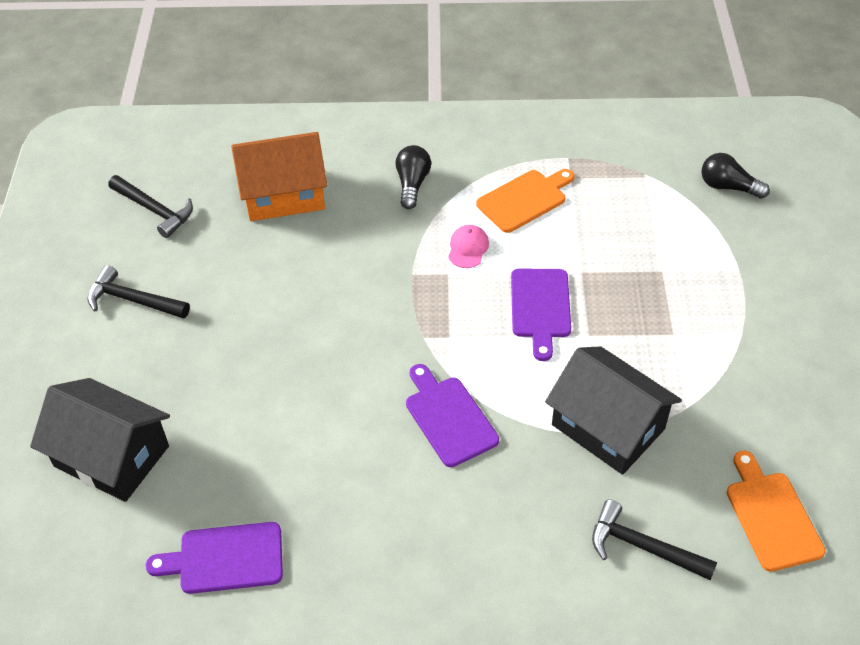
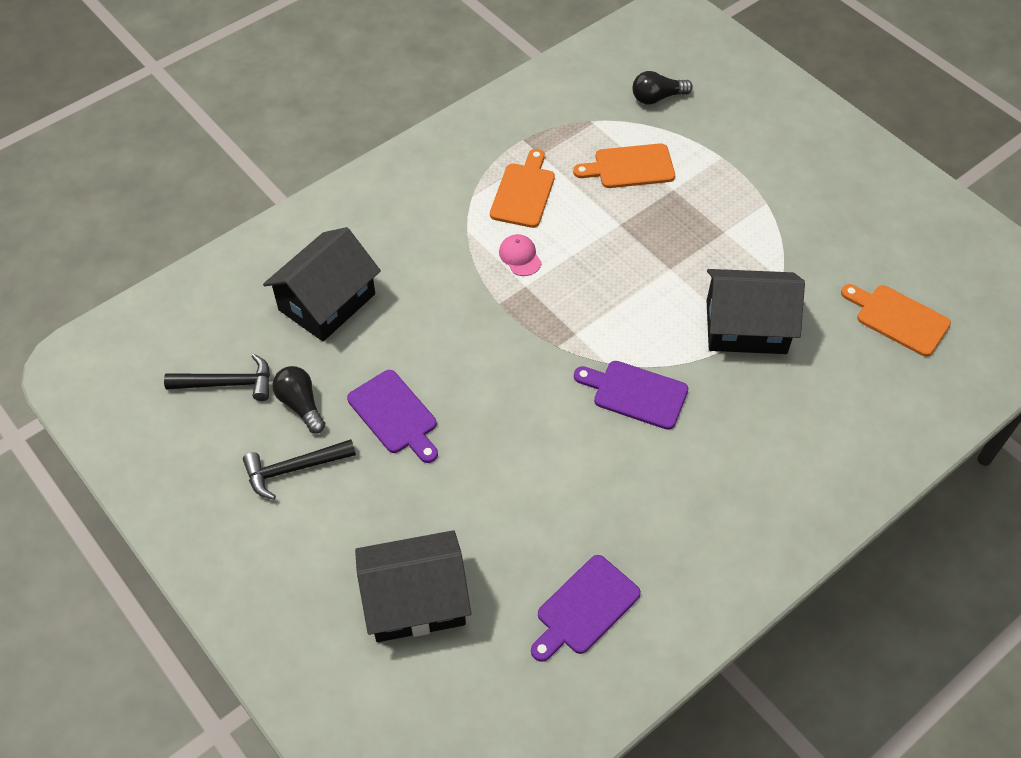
camera: 40 degrees left, 5 degrees up
(283, 194) = (327, 302): orange house -> black house
(412, 184) = (425, 231): black light bulb -> black light bulb (301, 405)
(540, 307) = (617, 269): purple cutting board -> purple cutting board (394, 415)
(641, 230) = (630, 167): none -> orange cutting board
(642, 547) = (844, 394): black hammer -> none

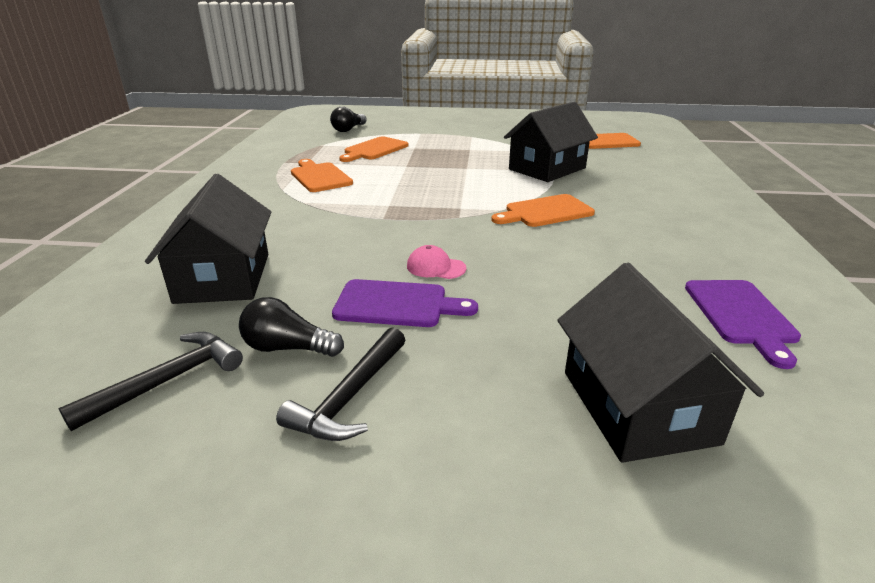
camera: 45 degrees left, 25 degrees down
(415, 600) = (637, 406): black house -> black house turned 45 degrees counterclockwise
(520, 256) = (362, 197): pink cap -> pink cap (435, 267)
(635, 393) = (545, 212): purple cutting board -> orange cutting board

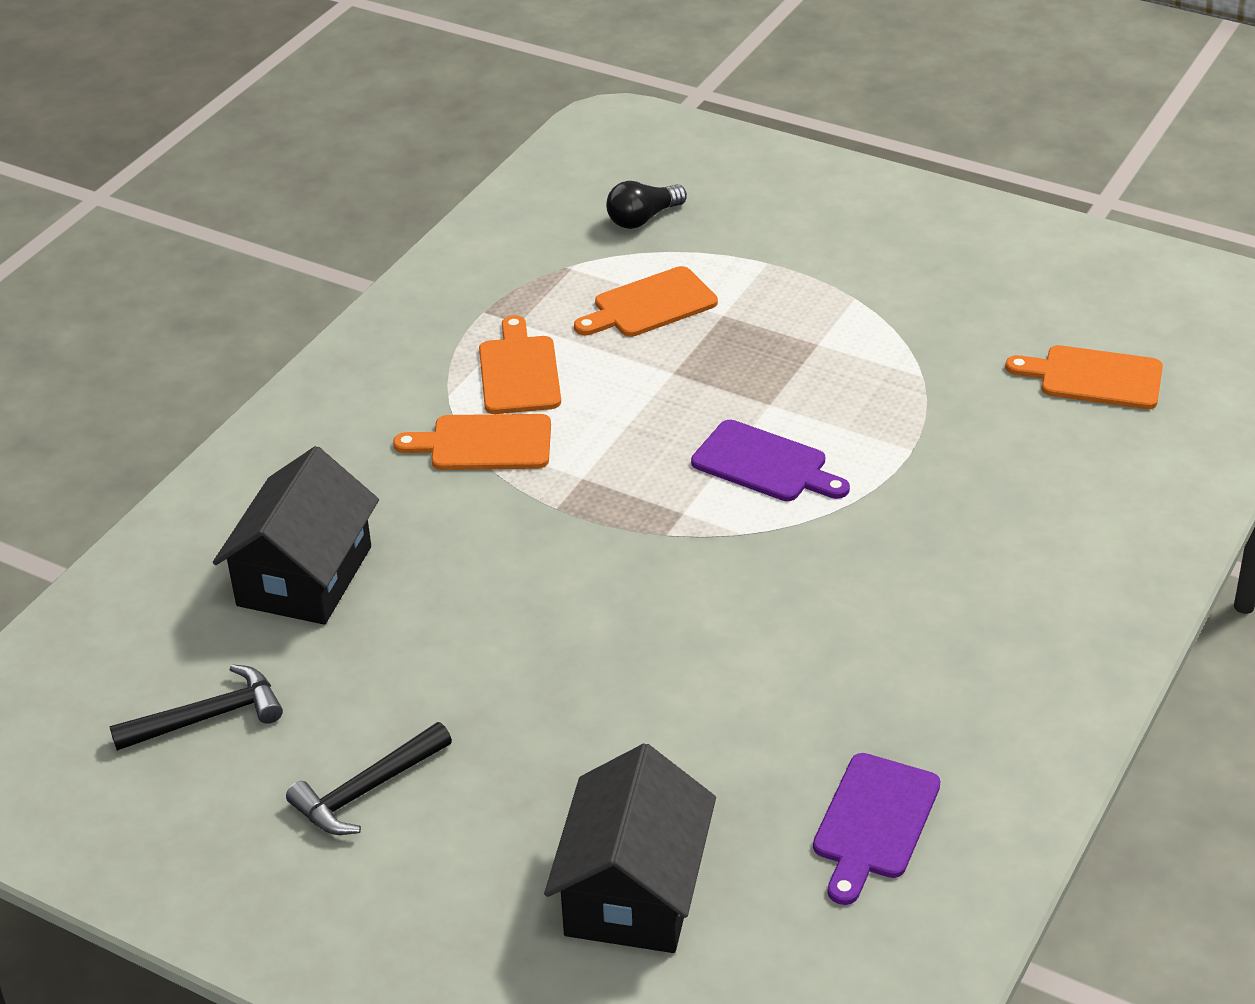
camera: 25 degrees right, 10 degrees up
(288, 348) = (334, 710): black light bulb -> none
(397, 304) = (480, 681): purple cutting board -> purple cutting board (765, 464)
(435, 267) = (565, 631): pink cap -> none
(545, 212) = (803, 557): orange cutting board -> orange cutting board (484, 443)
(547, 169) = (906, 441): black house -> none

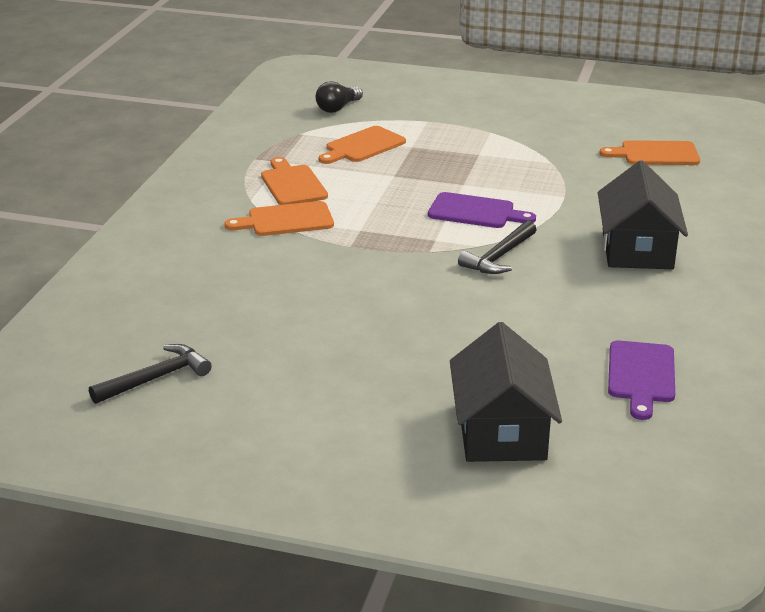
camera: 15 degrees left, 10 degrees down
(304, 576) = (192, 298): black house -> black house (637, 249)
(366, 791) = (289, 403): black hammer -> black hammer (499, 257)

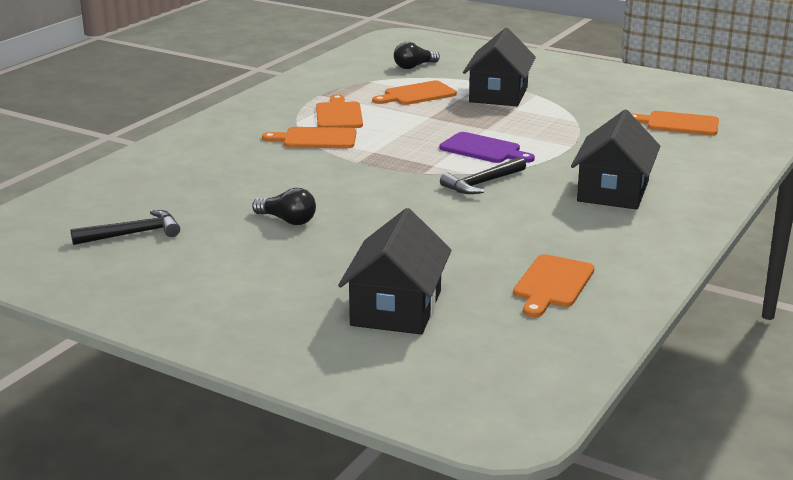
camera: 15 degrees right, 5 degrees down
(319, 335) = (287, 220): none -> black light bulb
(450, 136) = (498, 94): none -> black house
(641, 375) = (552, 284): purple cutting board -> orange cutting board

